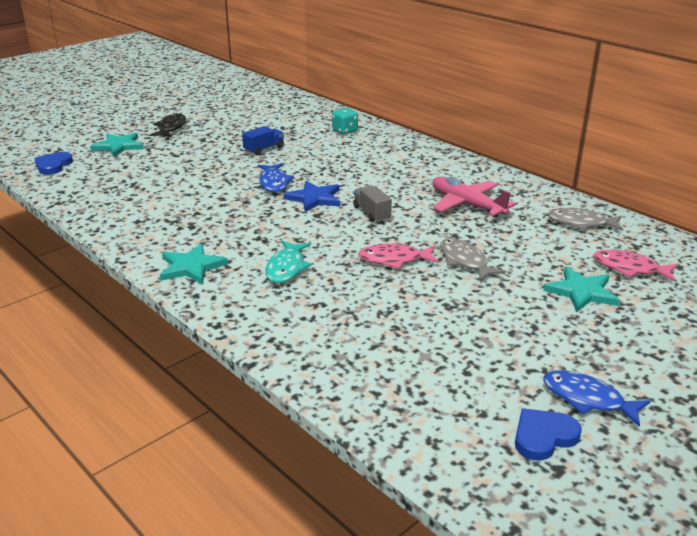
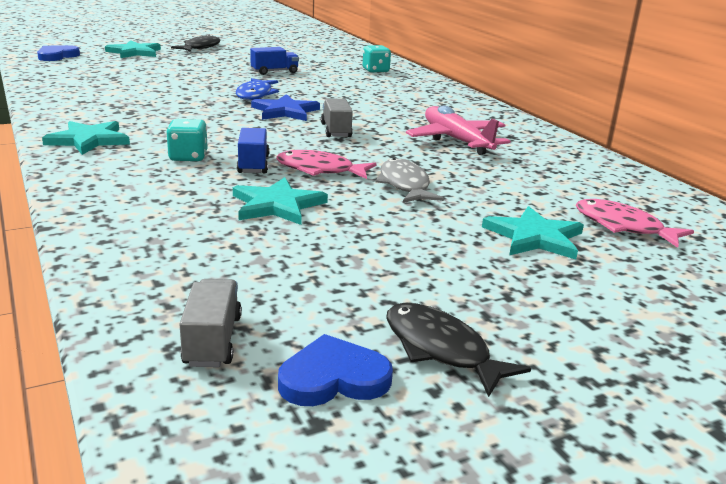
camera: 15 degrees right, 5 degrees down
(286, 268) = (188, 157): turquoise fish -> turquoise dice
(342, 265) = (253, 165): none -> blue truck
(394, 303) = (277, 205): none -> turquoise star
(452, 429) = (212, 341): none -> grey truck
(581, 223) = (590, 176): grey fish -> none
(587, 399) = (441, 349): blue fish -> black fish

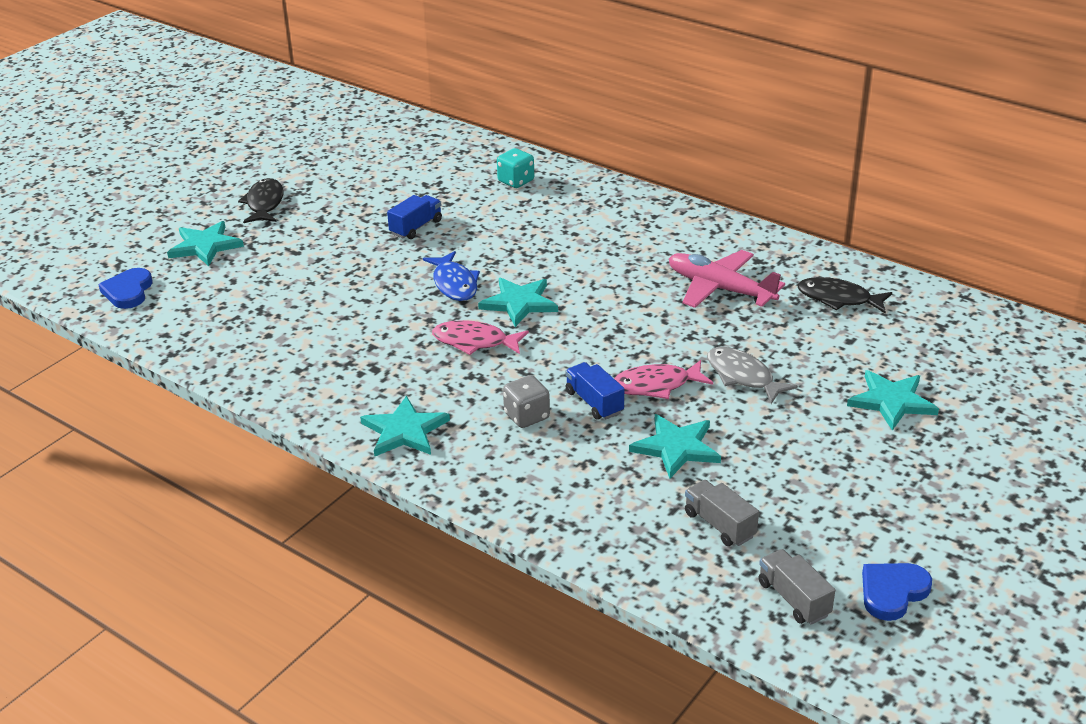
camera: 25 degrees left, 10 degrees up
(188, 157) = (527, 416): turquoise dice -> grey dice
(285, 111) = (519, 303): blue star -> turquoise star
(336, 131) = (602, 317): grey truck -> grey truck (719, 525)
(441, 349) = (928, 541): black fish -> black fish (838, 299)
(623, 226) = (940, 360): pink fish -> pink fish (474, 342)

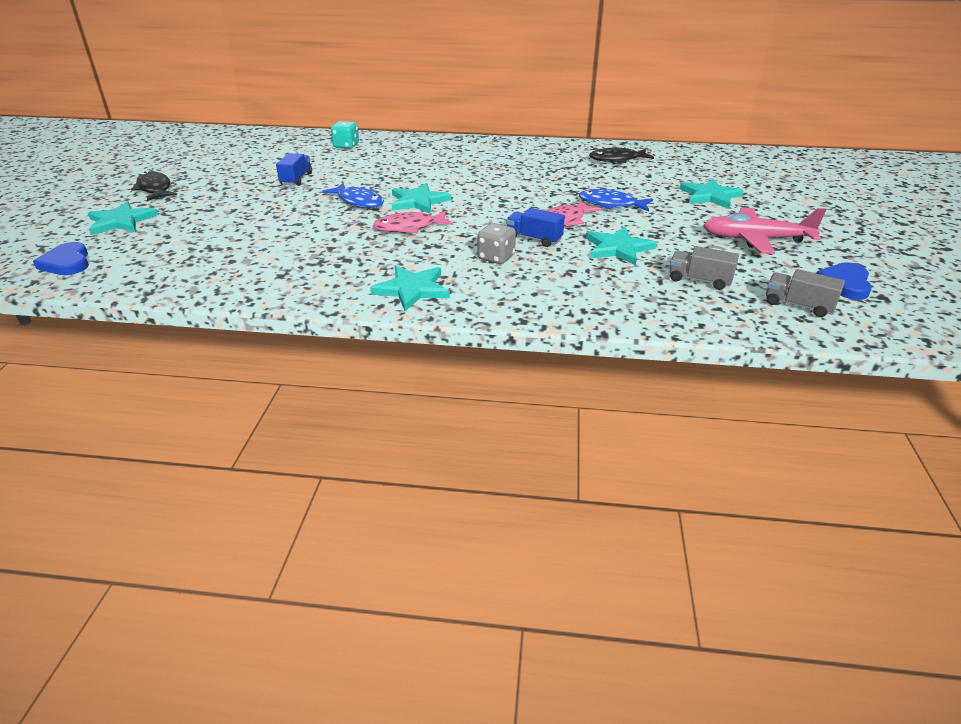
camera: 30 degrees left, 0 degrees up
(720, 289) = (542, 169): pink plane -> pink plane (755, 239)
(743, 376) = (611, 204): grey fish -> blue fish

